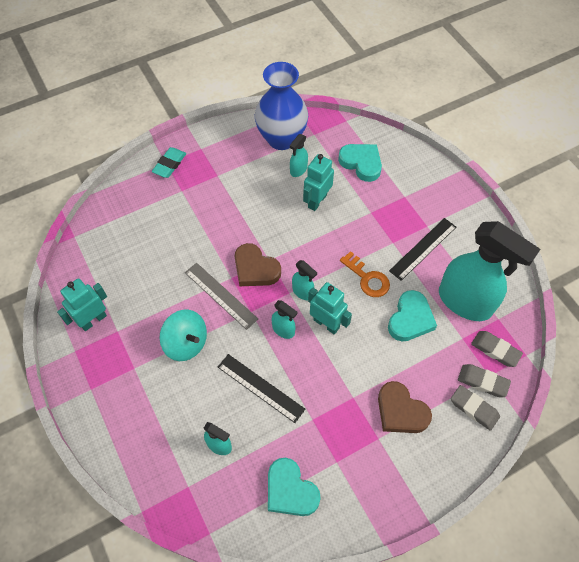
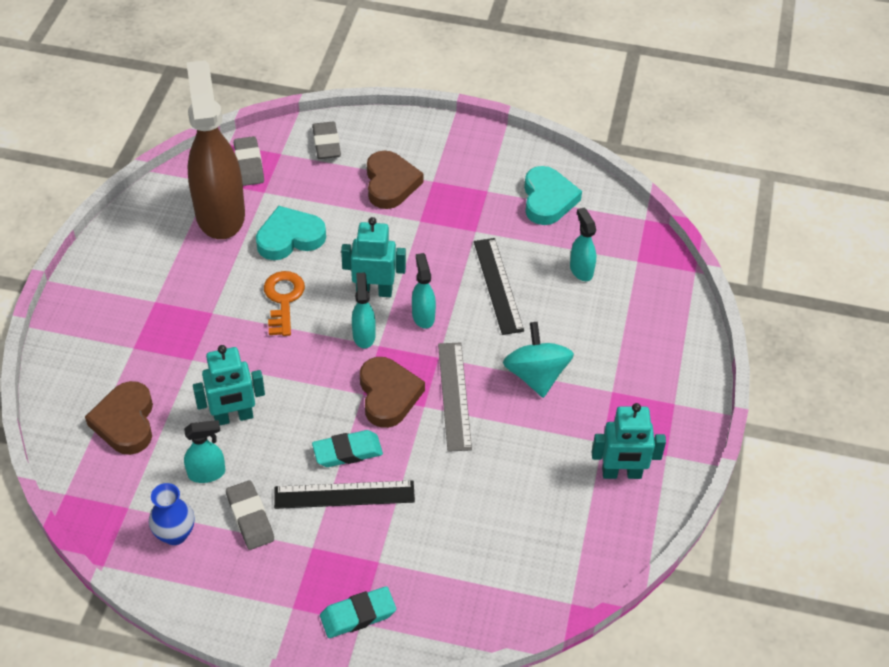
camera: 140 degrees left, 10 degrees down
(245, 226) = (347, 452): none -> turquoise eraser
(281, 139) = (175, 534): blue vase -> blue vase, size x0.48
(326, 323) = (374, 291): turquoise robot -> turquoise robot turned 105 degrees clockwise
(361, 163) = (125, 422): turquoise heart -> brown heart
(423, 248) = (191, 284): black ruler -> black ruler (344, 495)
(465, 302) = (220, 214): turquoise spray bottle -> brown spray bottle
(482, 382) = (293, 153): grey eraser -> grey eraser (250, 518)

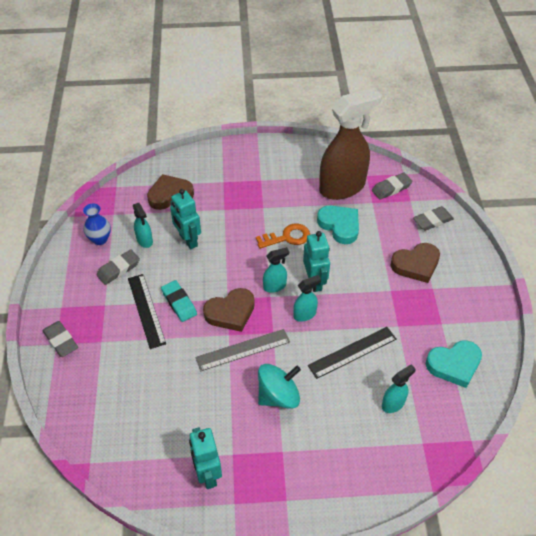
camera: 75 degrees right, 0 degrees up
(358, 615) = (61, 341): turquoise eraser -> grey eraser

